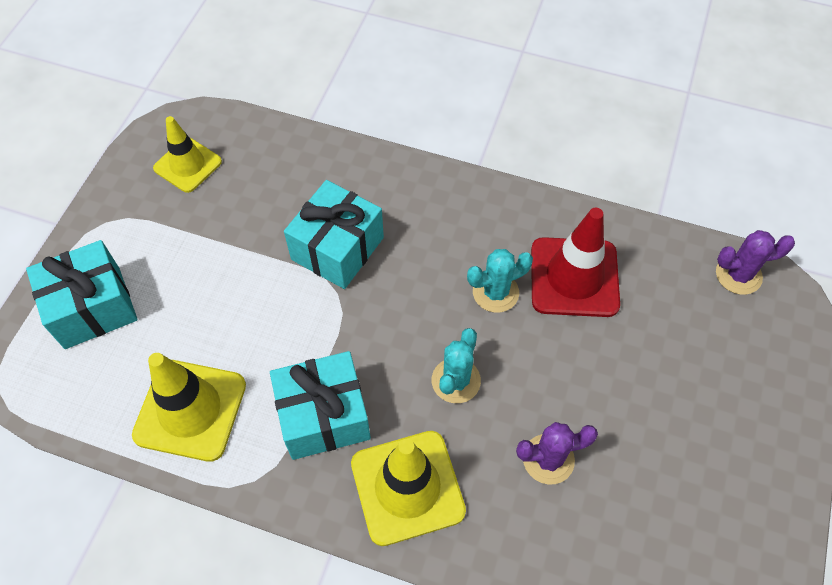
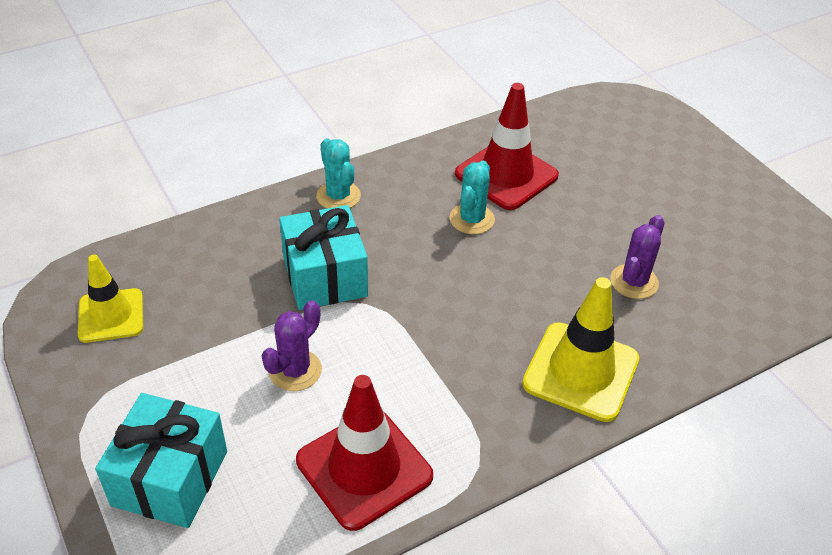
camera: 50 degrees left, 15 degrees down
(190, 410) = (364, 468): yellow traffic cone -> red traffic cone
(323, 416) = (467, 382): turquoise gift -> none
(456, 380) = (520, 287): turquoise cactus -> turquoise cactus (338, 196)
(738, 275) = (591, 107): purple cactus -> purple cactus (295, 370)

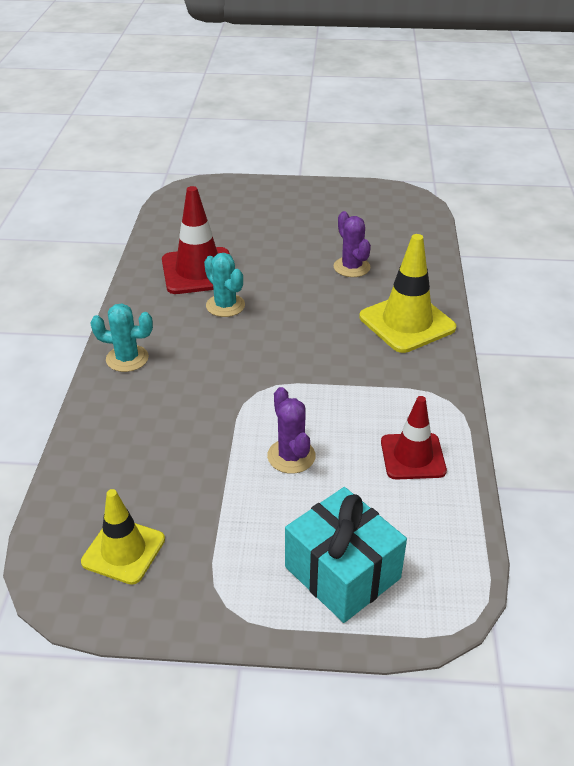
camera: 55 degrees left, 5 degrees down
(325, 276) = (208, 401): turquoise gift -> none
(364, 468) = (413, 456): red traffic cone -> red traffic cone, size x0.66

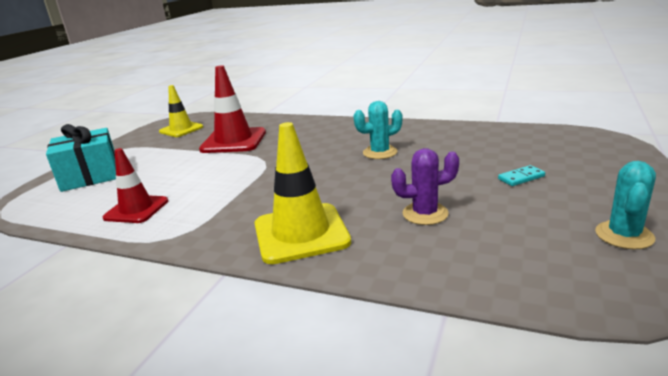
camera: 110 degrees right, 15 degrees down
(127, 358) = (333, 125): turquoise cactus -> turquoise cactus (624, 235)
(198, 271) = (438, 144): red traffic cone -> red traffic cone (233, 141)
(275, 228) = (521, 178): none -> turquoise domino
(291, 456) = (191, 168): purple cactus -> none

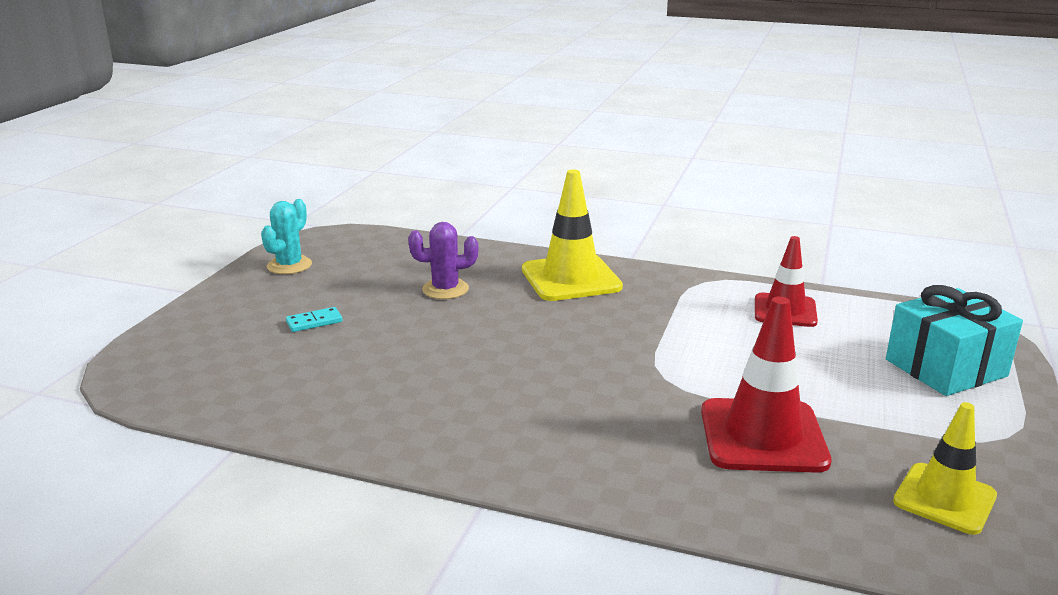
camera: 175 degrees right, 0 degrees up
(380, 152) = (476, 378): turquoise cactus -> none

